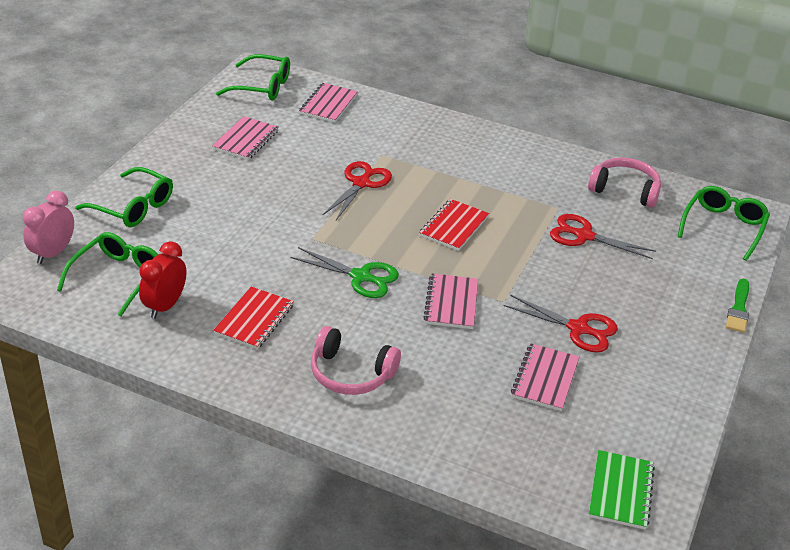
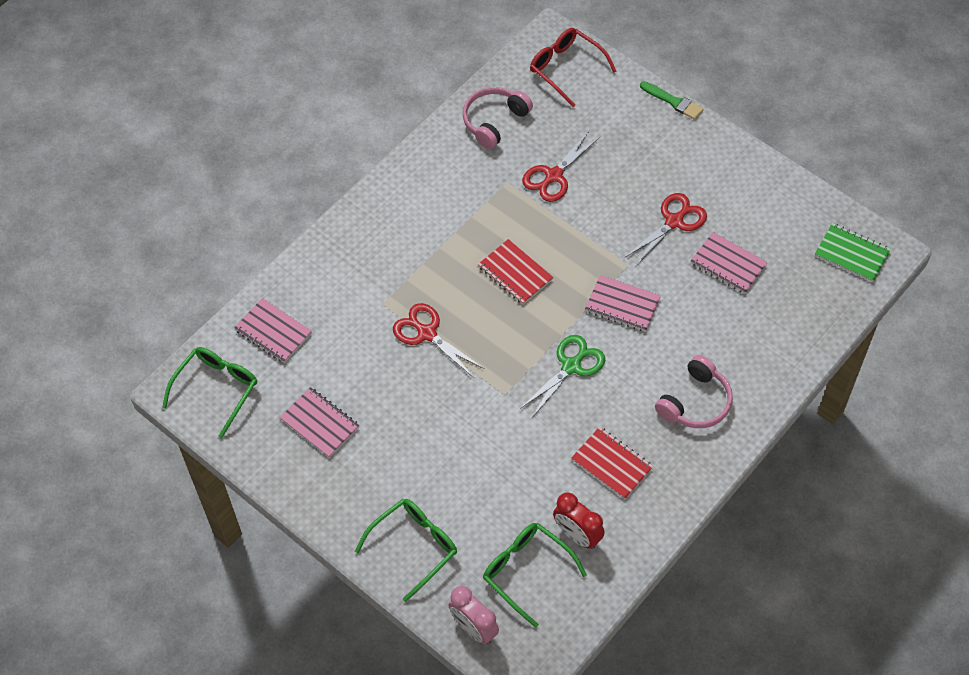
camera: 70 degrees left, 20 degrees up
(723, 227) = (566, 68): green glasses -> red glasses

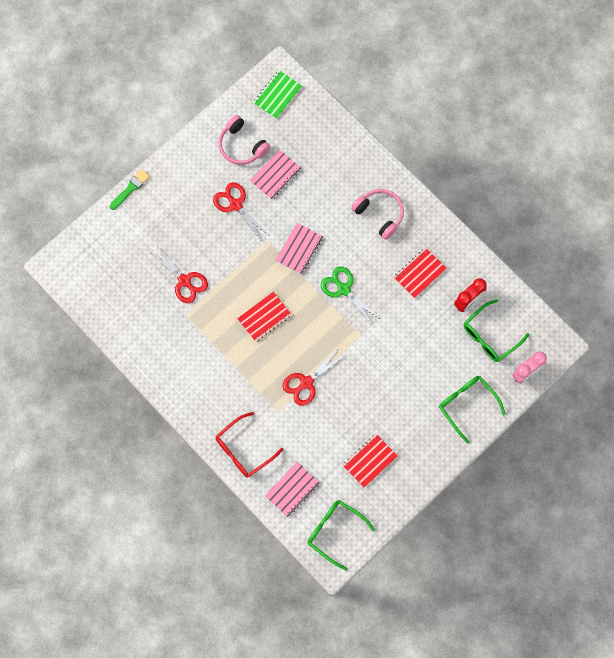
camera: 85 degrees left, 15 degrees up
(320, 423) = (369, 461): pink notebook -> red notebook
(494, 121) = (128, 317): pink headphones -> pink headphones (242, 146)
(566, 68) = (87, 259): red glasses -> red glasses (243, 450)

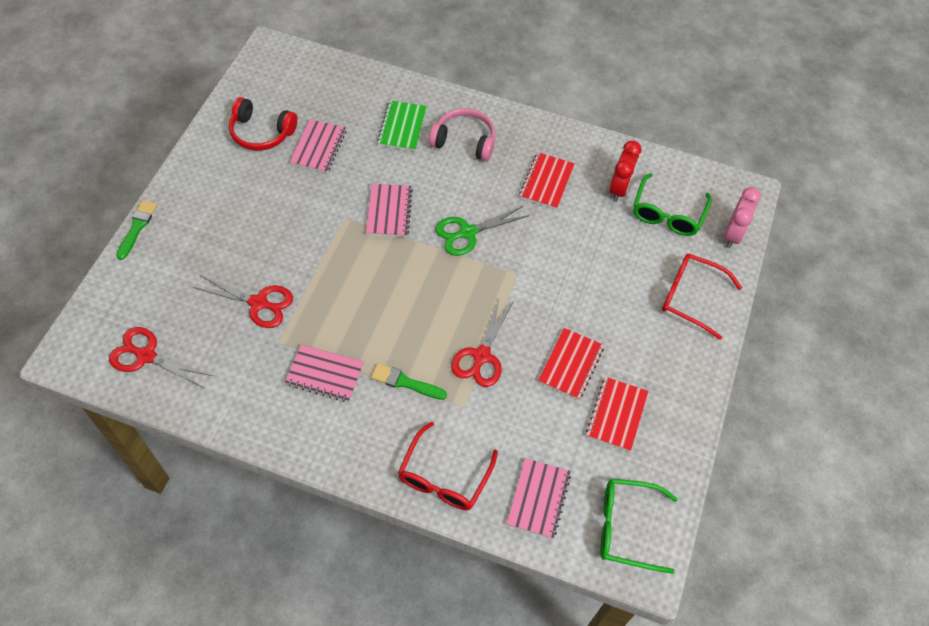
camera: 30 degrees left, 15 degrees down
(204, 350) = (325, 374): none -> pink notebook
(235, 204) = (284, 195): red scissors -> red scissors (146, 356)
(242, 146) = (261, 132): pink headphones -> red headphones
(250, 378) = (405, 382): none -> green brush
(264, 317) = (386, 303): red notebook -> red notebook (571, 364)
(277, 95) = (279, 70): green notebook -> green notebook (402, 127)
(343, 289) = (467, 233): green scissors -> green scissors turned 45 degrees counterclockwise
(467, 405) = (690, 297): green glasses -> red glasses

